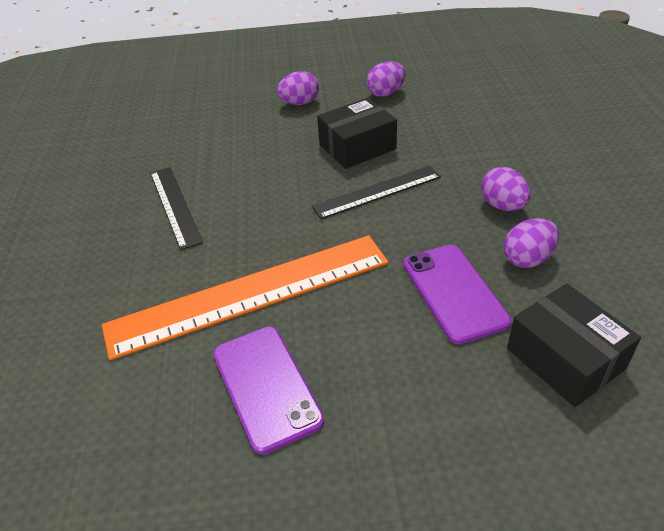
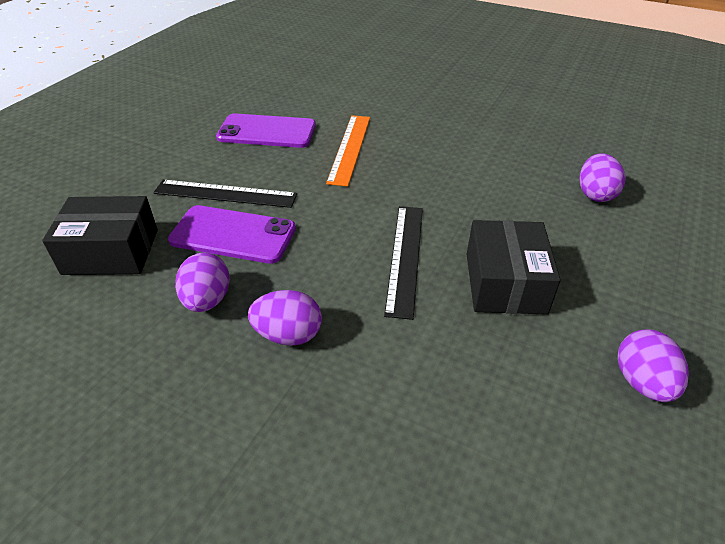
camera: 120 degrees right, 0 degrees up
(175, 206) = (493, 146): black ruler -> black ruler (225, 194)
(250, 293) = (350, 148): orange ruler -> orange ruler, size x0.55
(299, 103) = (656, 281): purple egg -> purple egg (595, 194)

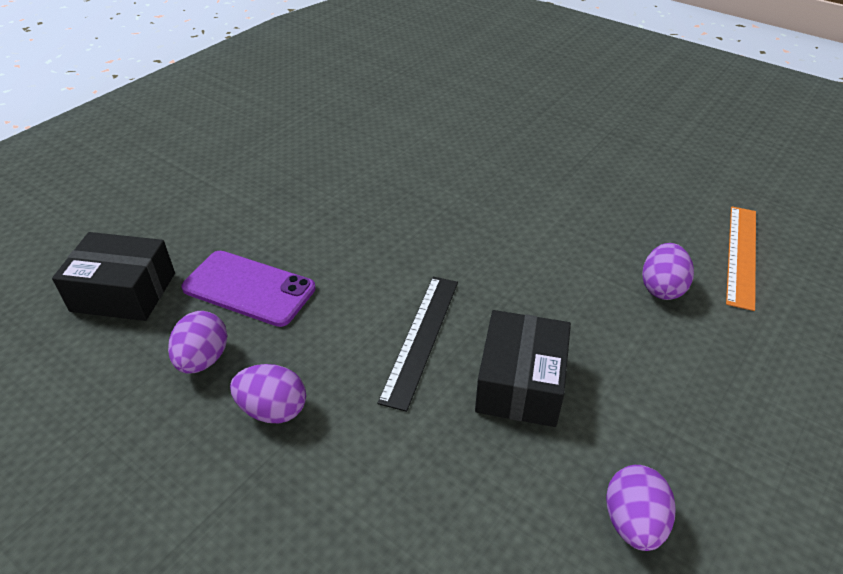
camera: 10 degrees right, 0 degrees up
(225, 194) = (254, 239): black ruler -> none
(267, 132) = (318, 169): purple phone -> none
(350, 148) = (401, 199): orange ruler -> orange ruler (742, 255)

